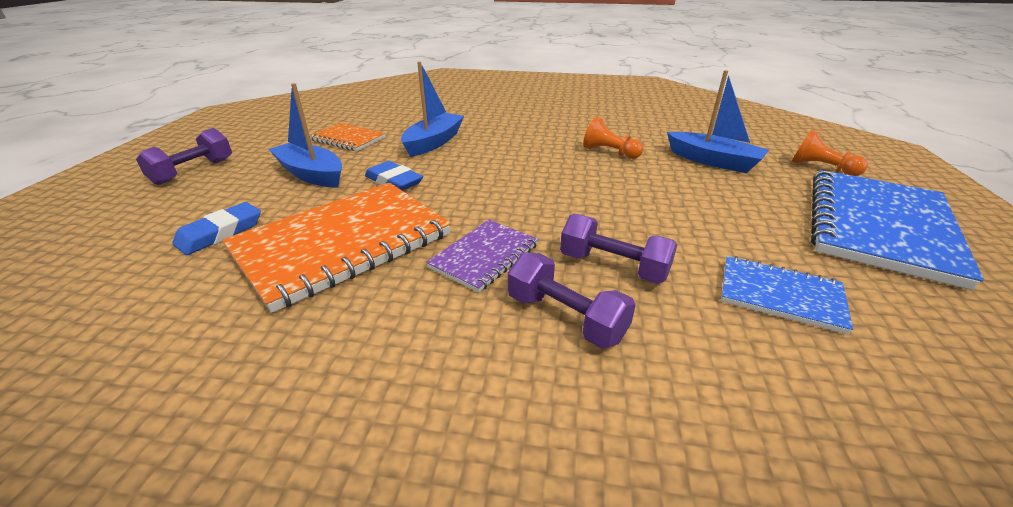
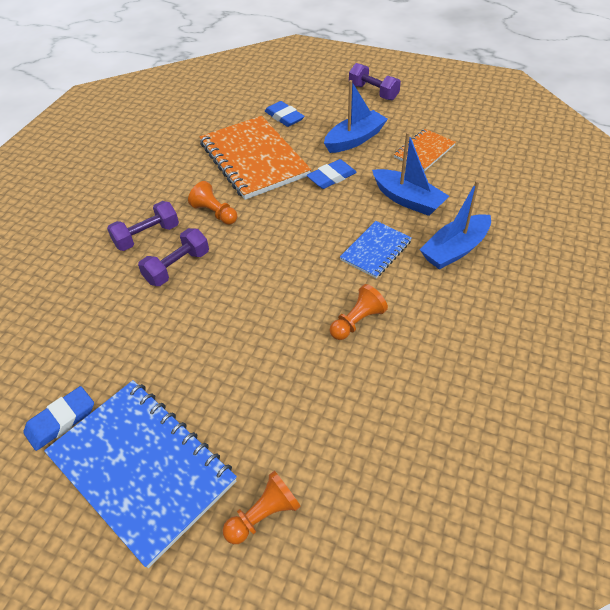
camera: 105 degrees right, 15 degrees up
(484, 256) = (215, 213): purple notebook -> orange pawn
(713, 161) = (312, 406): blue boat -> blue boat (454, 250)
(780, 295) = (110, 337): blue notebook -> blue notebook (376, 251)
(929, 299) = (61, 420): none -> blue eraser

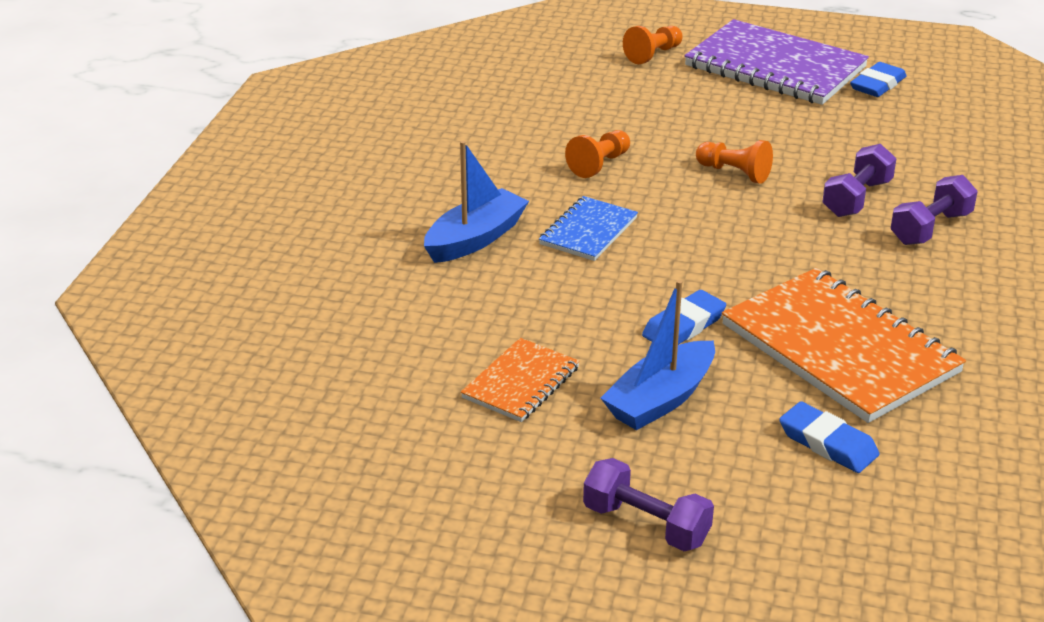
camera: 170 degrees right, 15 degrees down
(142, 468) = (775, 67): blue notebook -> purple notebook
(215, 213) = (851, 262): orange pawn -> orange pawn (734, 173)
(407, 200) = (547, 298): blue boat -> none

